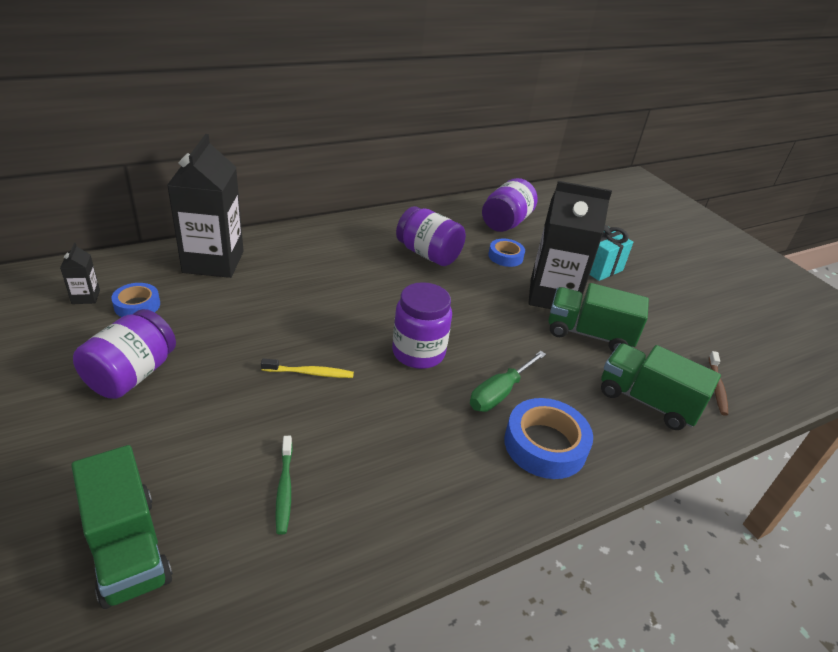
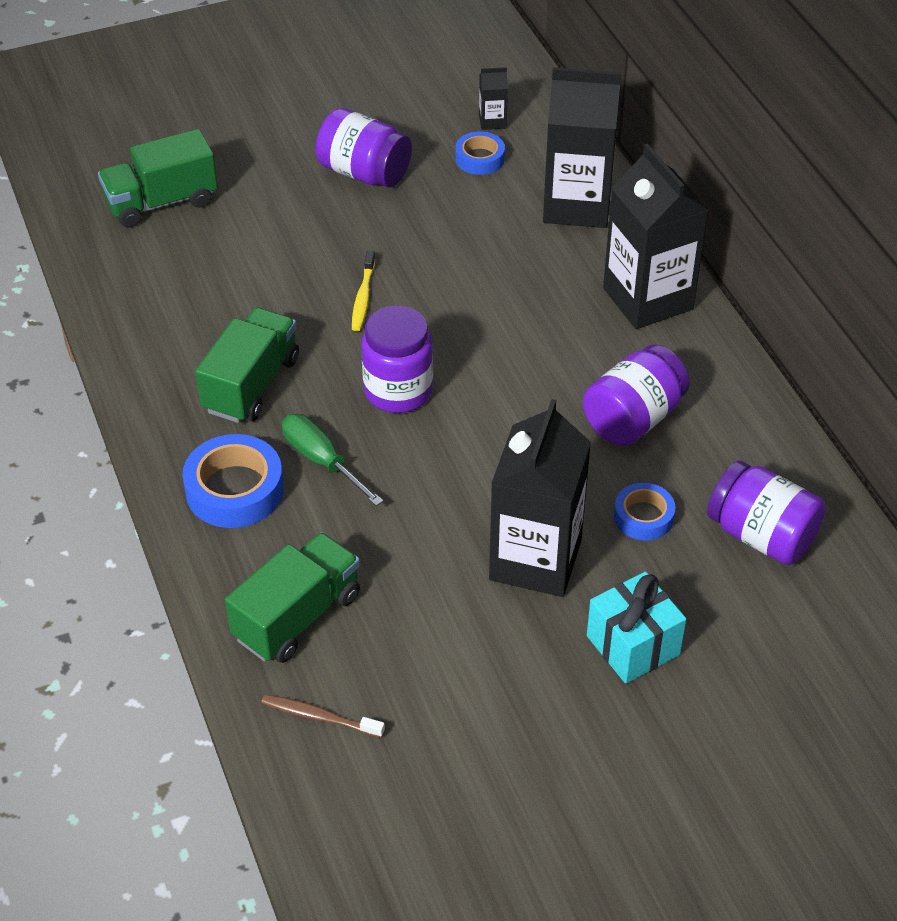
camera: 100 degrees right, 10 degrees up
(284, 489) = (205, 285): green toothbrush -> none
(319, 241) = (648, 299): none -> black carton
(589, 334) = (440, 585): green truck -> green truck (251, 384)

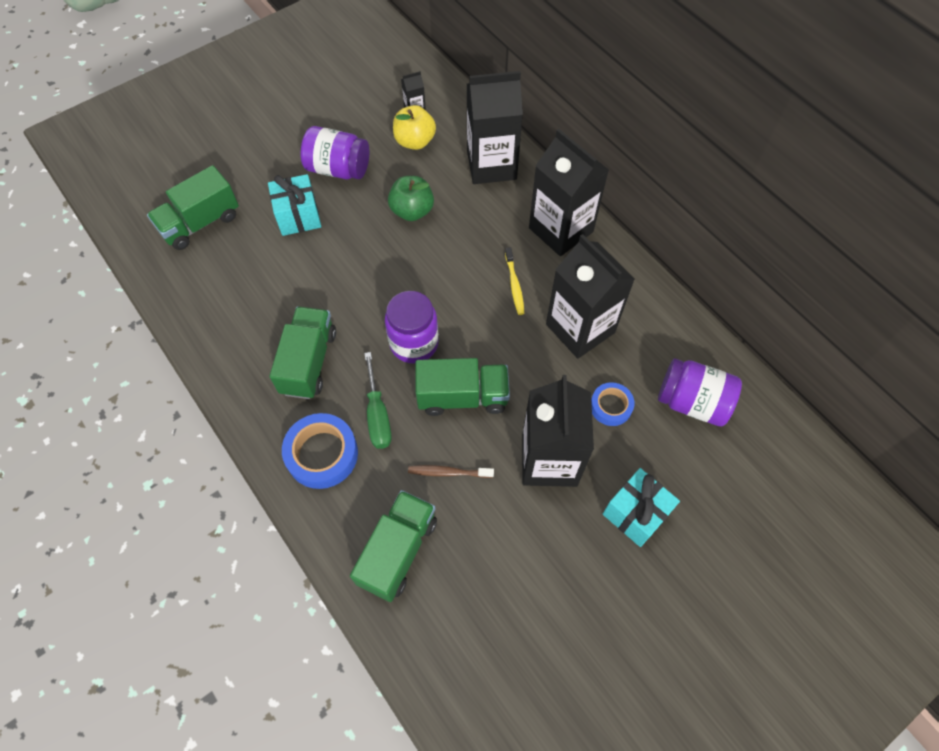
camera: 15 degrees left, 15 degrees up
(292, 218) = (298, 216): none -> turquoise gift
(319, 717) = (438, 633): brown toothbrush -> brown toothbrush (448, 472)
(322, 461) = (377, 414): green screwdriver -> green screwdriver turned 135 degrees counterclockwise
(363, 297) = (367, 271): yellow toothbrush -> yellow toothbrush (514, 285)
(443, 464) = (462, 396): none -> green truck
(448, 239) = (412, 211): none -> green apple
(480, 158) = (415, 141): blue tape -> yellow apple
(633, 418) = (580, 328): purple jar -> black carton

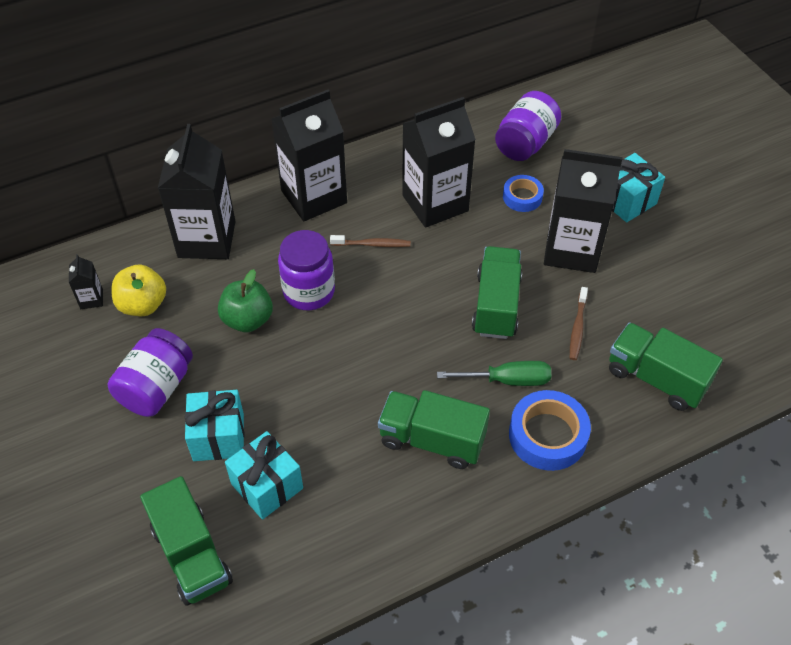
camera: 80 degrees left, 10 degrees down
(258, 256) = (267, 486): none -> turquoise gift
(414, 343) = (426, 338): purple jar -> purple jar (309, 292)
(514, 285) = (372, 244): yellow toothbrush -> brown toothbrush

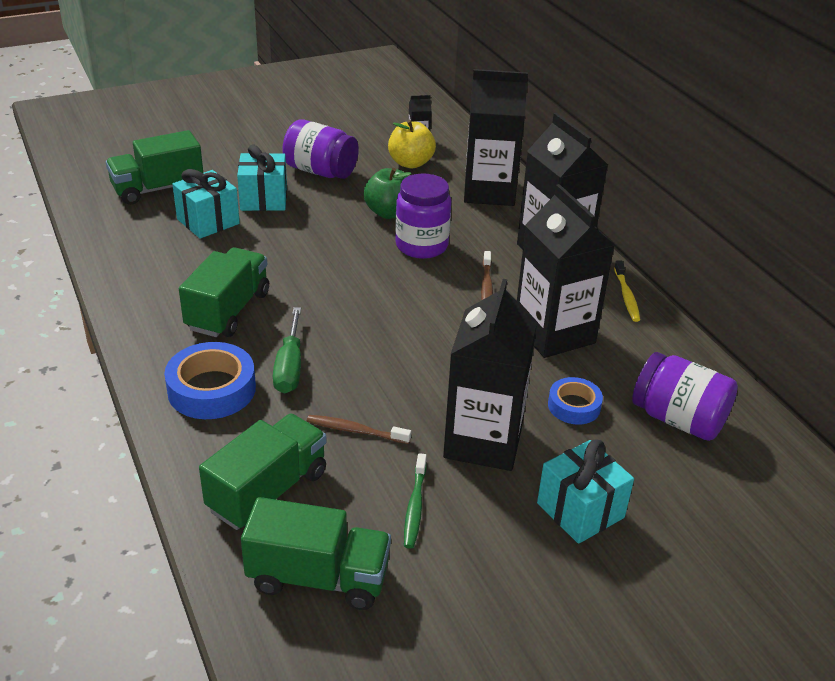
camera: 90 degrees right, 15 degrees down
(379, 156) = (626, 296): none -> yellow toothbrush
(496, 305) = (395, 368): green truck -> green truck (318, 577)
(647, 288) = (415, 506): none -> green toothbrush

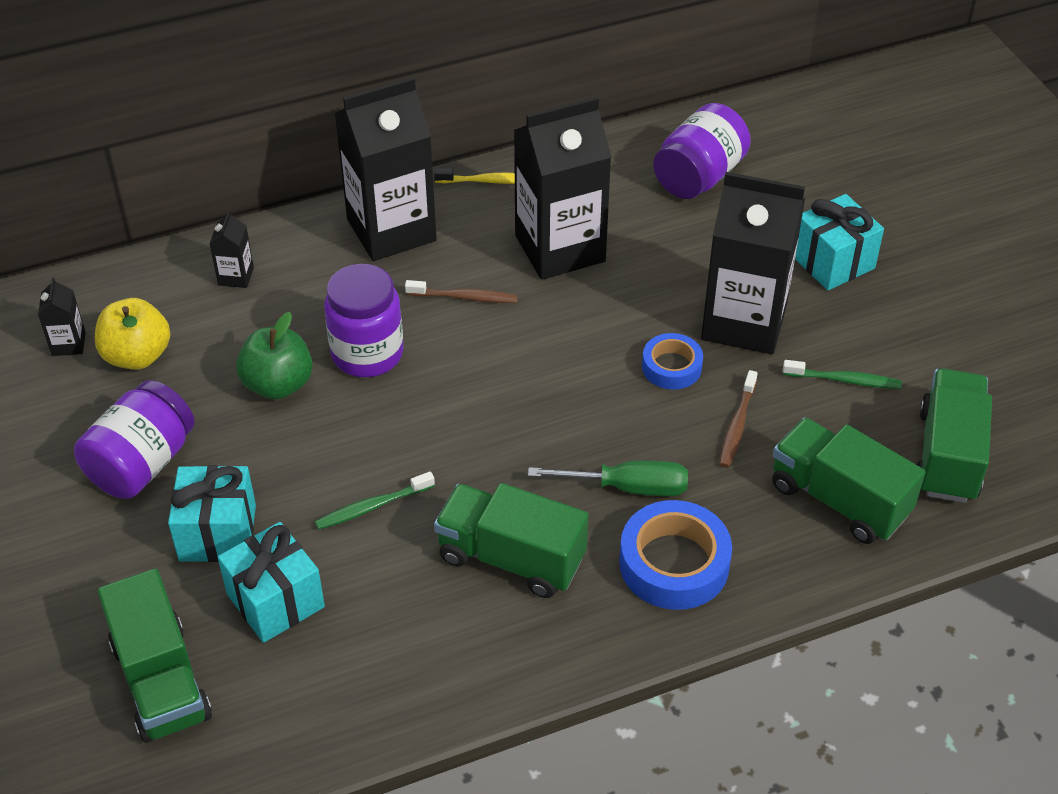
camera: 85 degrees left, 10 degrees up
(280, 253) = (372, 507): none -> green toothbrush
(489, 191) = (236, 276): black carton -> black carton, size x0.42
(574, 406) = (684, 248): blue tape -> blue tape (671, 367)

